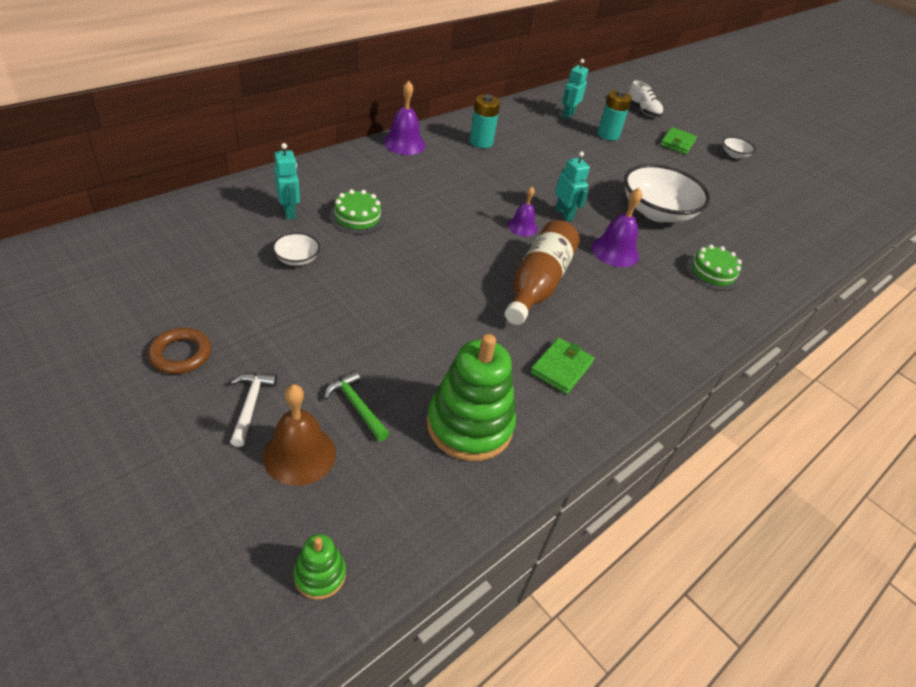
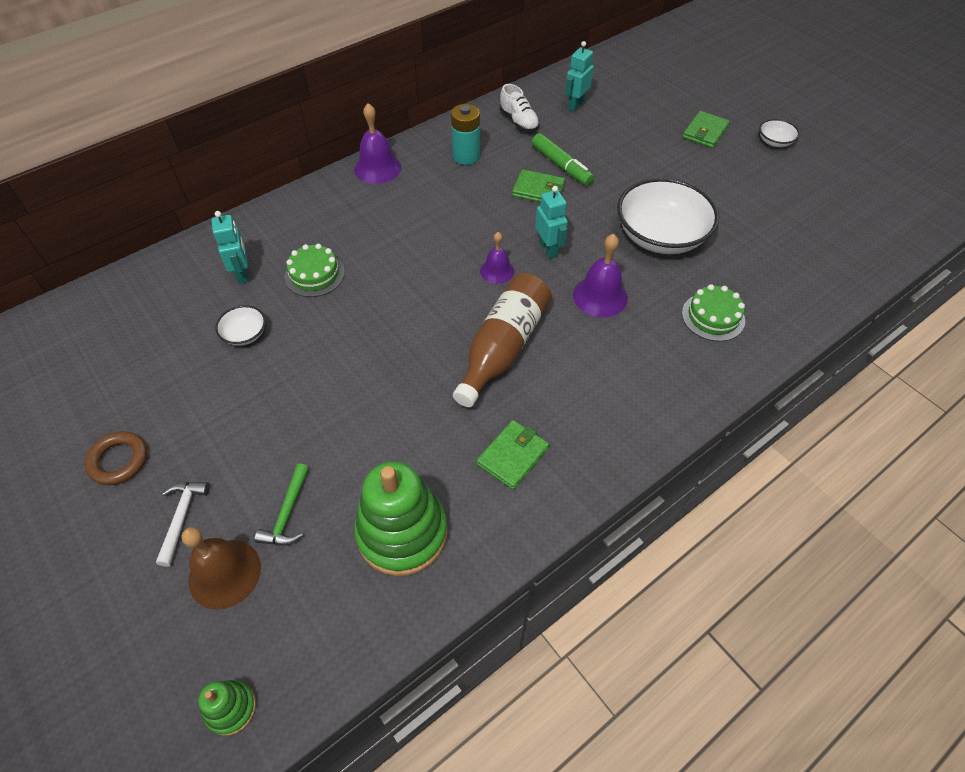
camera: 10 degrees right, 10 degrees up
(356, 406) = (287, 514): green hammer -> green hammer turned 135 degrees counterclockwise
(547, 171) = (538, 190): none -> green wallet
(564, 156) = (561, 166): none -> green marker
(608, 135) = (620, 129): turquoise battery -> none
(642, 110) = (669, 88): white shoe -> white shoe (519, 122)

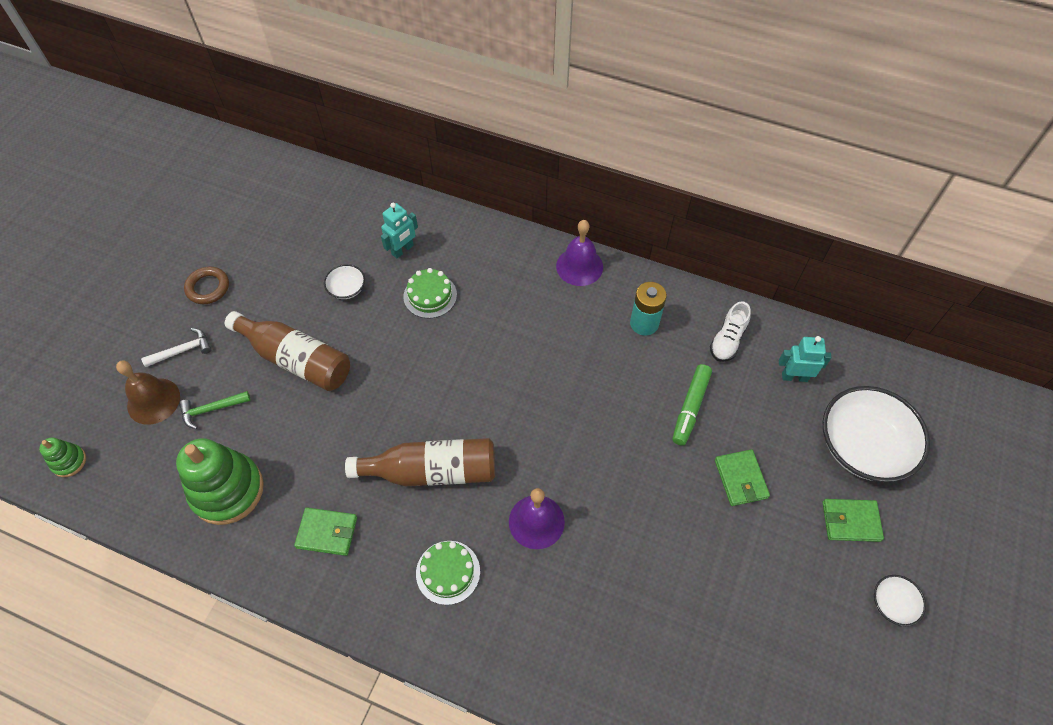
camera: 60 degrees right, 5 degrees up
(291, 409) = (296, 359): none -> brown bottle
(497, 271) = (515, 423): purple bell -> none
(538, 190) = (641, 405): green wallet -> green wallet (740, 479)
(548, 249) = (568, 451): turquoise robot -> none
(660, 236) = (651, 542): white bowl -> white bowl (863, 446)
(713, 317) = (571, 635): green cake -> green cake (448, 572)

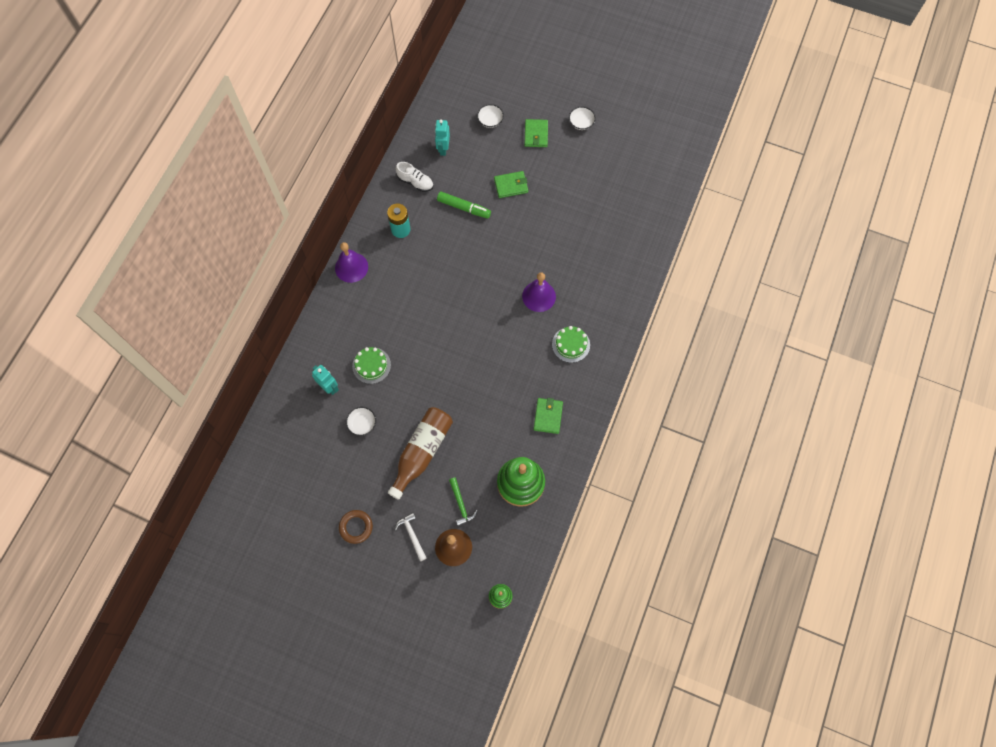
camera: 90 degrees left, 10 degrees up
(432, 471) = (506, 357): brown bottle -> none
(863, 446) = (490, 121): white bowl -> white bowl, size x0.45

